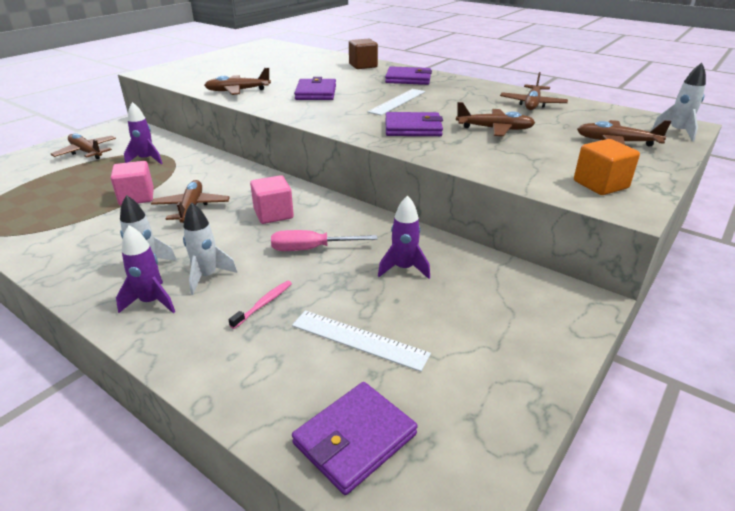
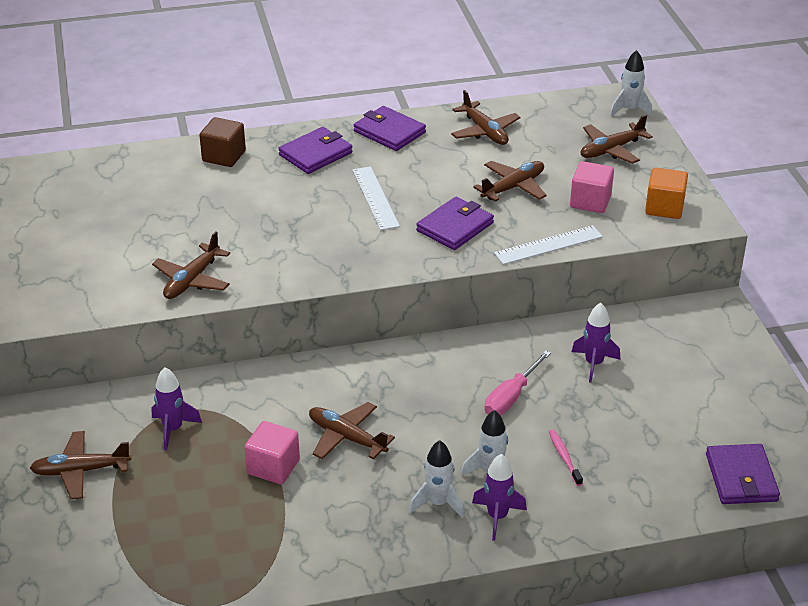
camera: 50 degrees left, 5 degrees up
(273, 214) = (423, 391): pink cube -> pink cube (590, 201)
(316, 93) = (276, 232): purple wallet -> purple wallet (389, 132)
(359, 340) = (654, 430): white ruler -> white ruler (548, 245)

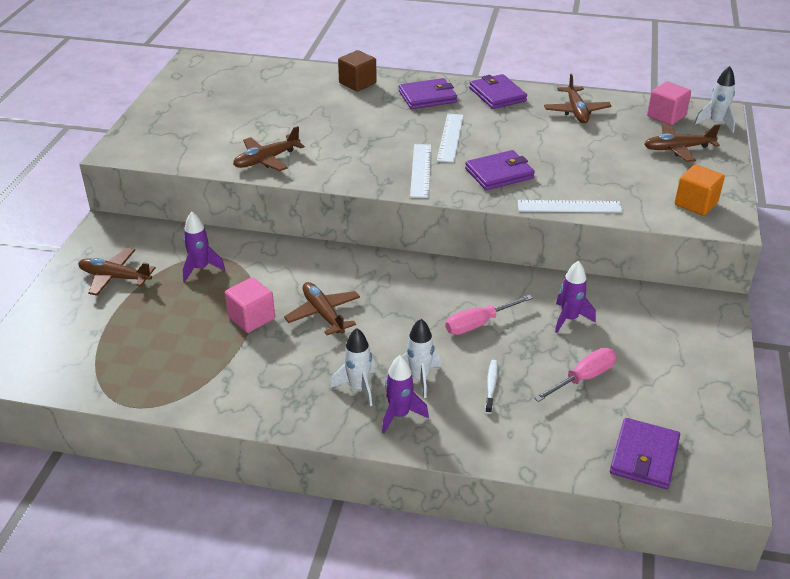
camera: 25 degrees right, 0 degrees up
(371, 246) = (420, 170): none -> white ruler
(513, 187) = (570, 156): brown plane -> none
(564, 457) = (491, 386): pink toothbrush -> white toothbrush
(590, 201) = (630, 183): pink cube -> pink cube (666, 116)
(643, 420) = (583, 378): none -> pink screwdriver

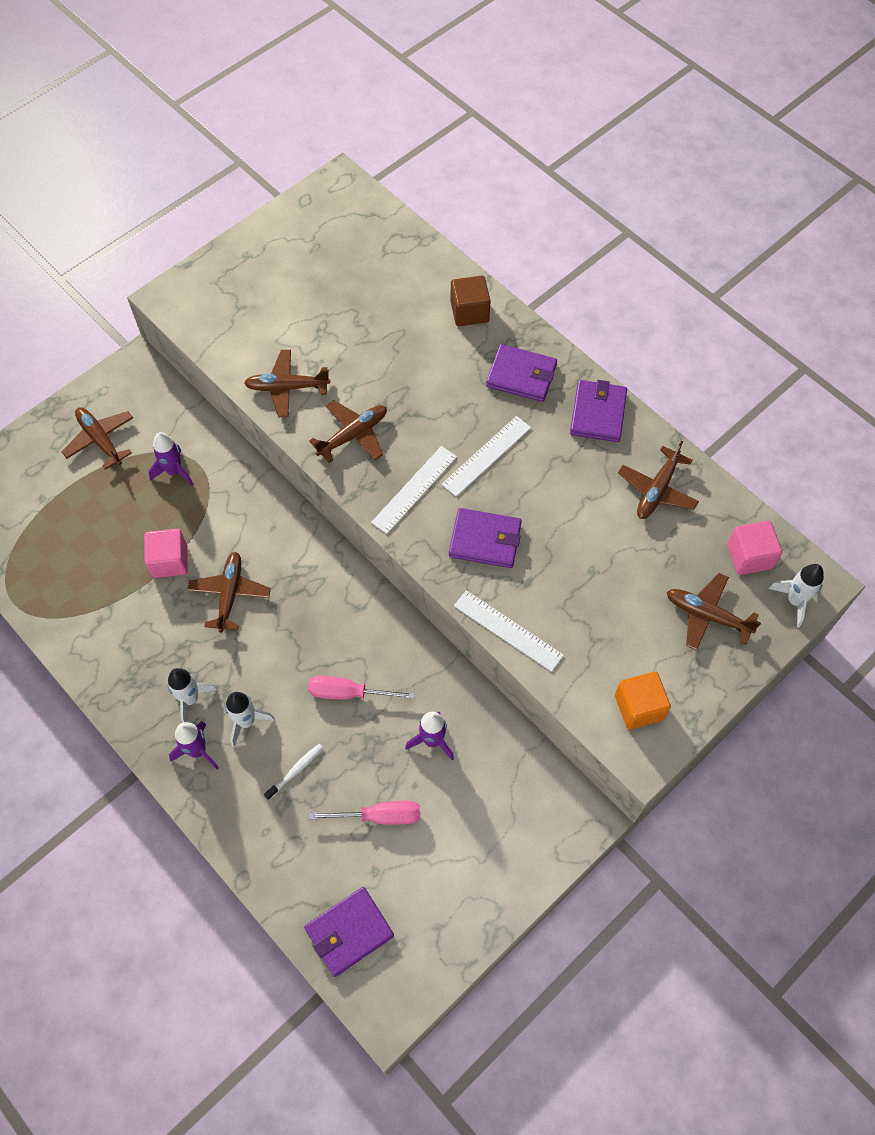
camera: 35 degrees right, 25 degrees up
(344, 163) = (353, 435): none -> brown plane

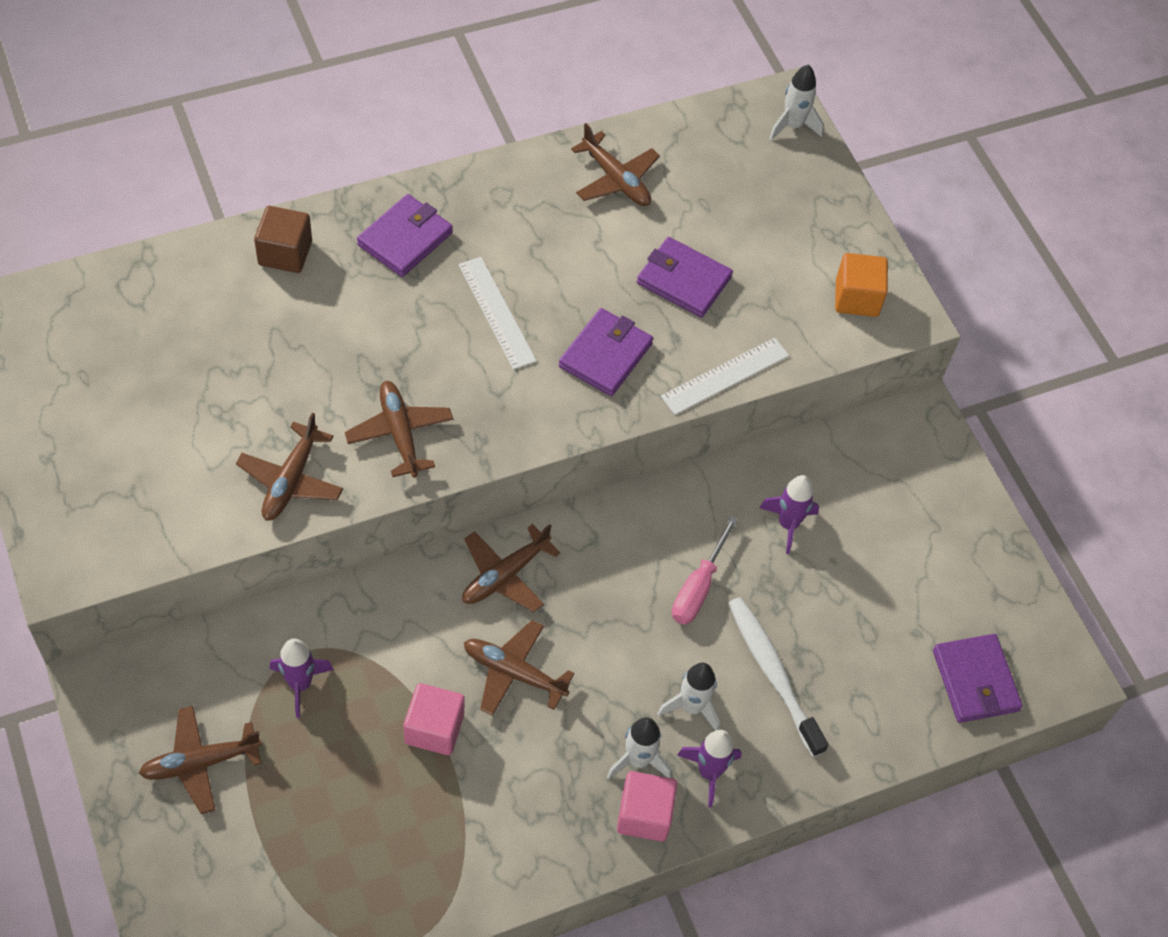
camera: 75 degrees left, 5 degrees down
(295, 770) = (773, 673): white toothbrush -> white toothbrush, size x1.97
(379, 816) = (856, 606): pink screwdriver -> none
(414, 489) = (506, 398): white ruler -> none
(598, 413) = (494, 190): purple wallet -> purple wallet (683, 280)
(707, 615) = (779, 201): brown plane -> brown plane (505, 575)
(749, 556) = (728, 138): pink cube -> pink cube (644, 815)

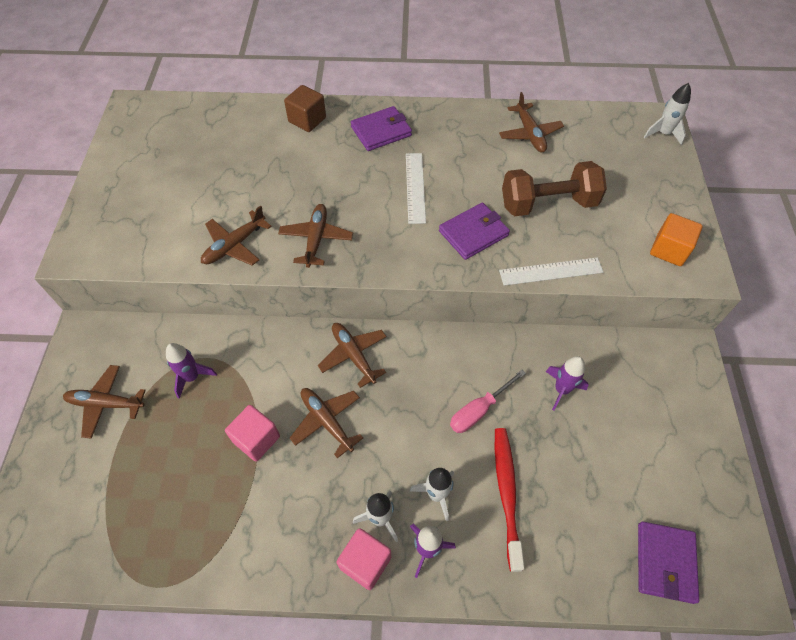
camera: 30 degrees right, 0 degrees up
(505, 575) = (353, 355): brown plane -> brown plane turned 75 degrees clockwise
(683, 280) = (548, 204): purple wallet -> brown dumbbell
(773, 673) = (506, 493): white toothbrush -> red toothbrush

